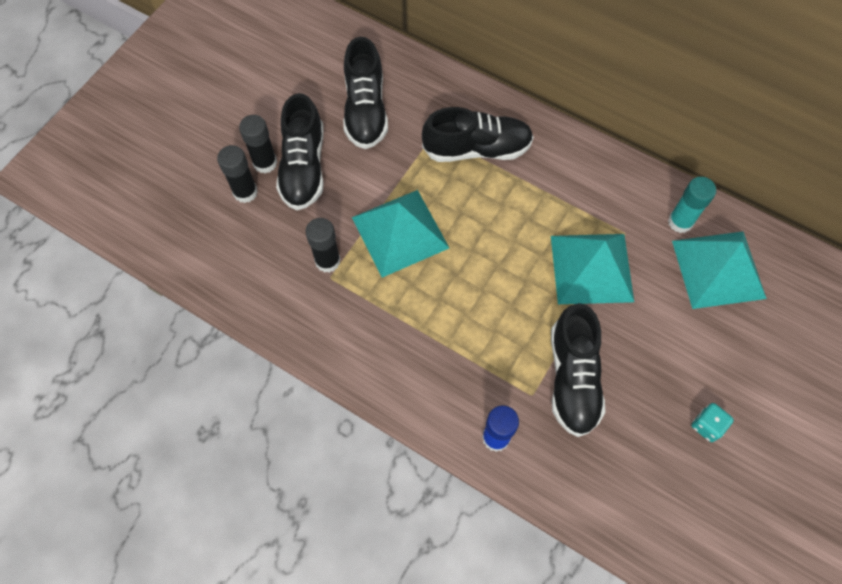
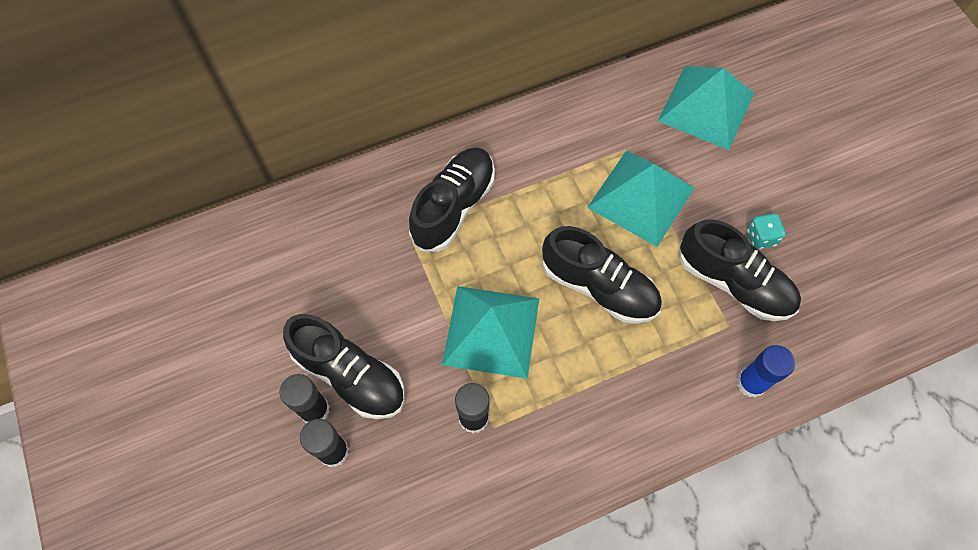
camera: 55 degrees left, 0 degrees up
(365, 110) = (331, 275): black shoe -> black shoe (599, 287)
(680, 222) = (644, 103): turquoise glue stick -> none
(707, 425) = (836, 212): turquoise dice -> turquoise dice (761, 237)

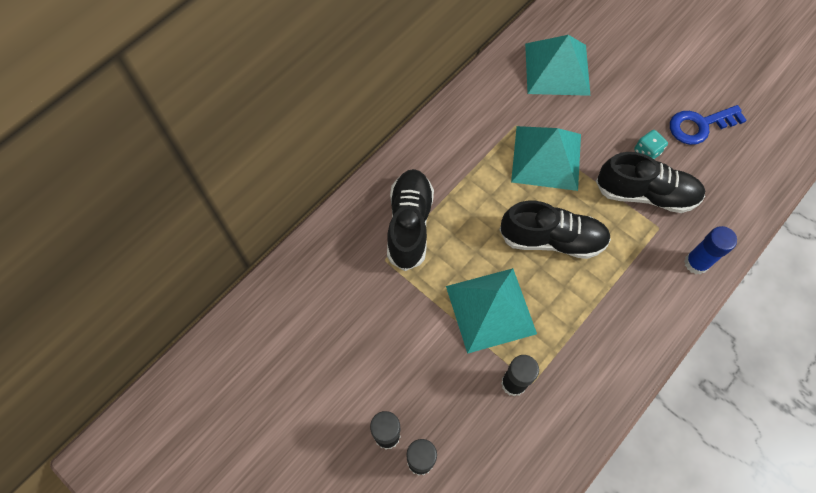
camera: 25 degrees left, 0 degrees up
(350, 375) = (400, 394): black shoe -> none
(841, 233) = (699, 125): none -> blue key

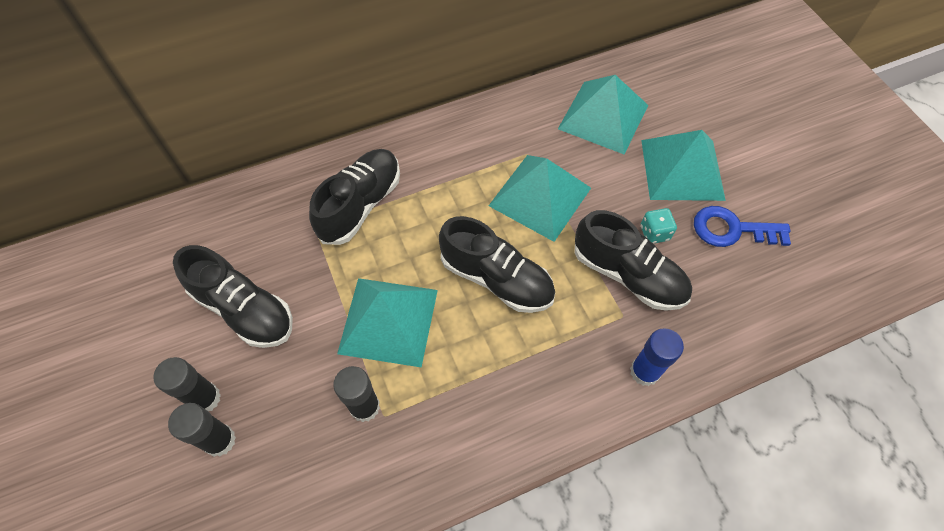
camera: 25 degrees right, 5 degrees down
(371, 352) = (244, 309): none -> black shoe
(639, 90) = (682, 169): none -> turquoise pyramid

